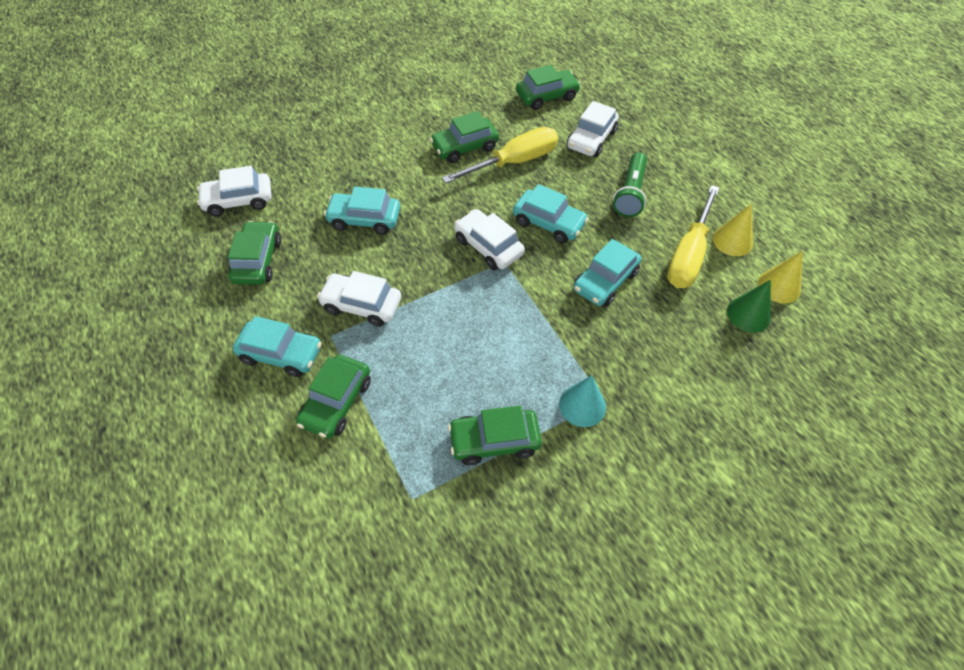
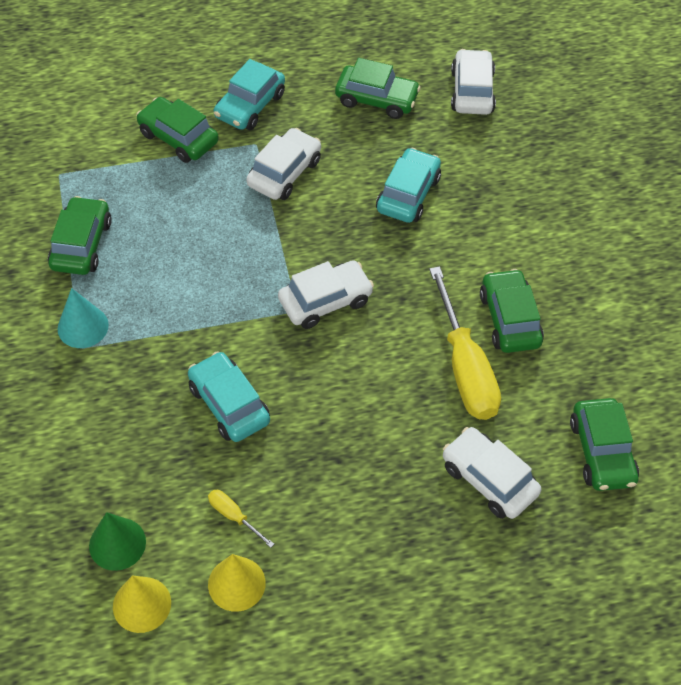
camera: 105 degrees right, 0 degrees up
(549, 223) = (342, 374): turquoise car -> none
(630, 193) = (364, 489): green flashlight -> none
(688, 254) = (234, 516): yellow screwdriver -> yellow screwdriver, size x0.43

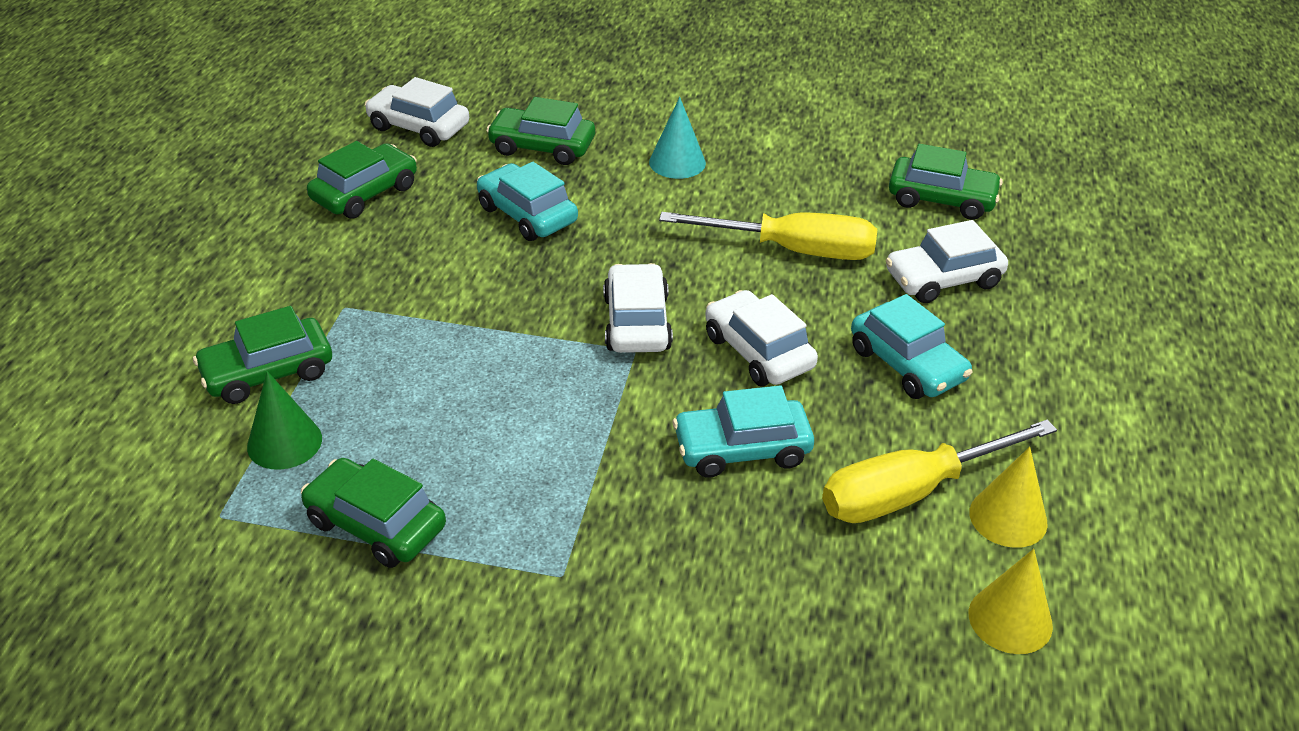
camera: 65 degrees left, 15 degrees down
(83, 326) = (526, 562): turquoise cone -> turquoise cone (677, 162)
(117, 543) = (908, 620): green cone -> green cone (284, 442)
(234, 516) = (910, 492): yellow screwdriver -> yellow screwdriver, size x2.30
(250, 105) = (275, 293): turquoise car -> turquoise car (907, 364)
(284, 172) = (413, 297): white car -> white car (758, 352)
(509, 319) = (748, 202): green car -> green car (542, 147)

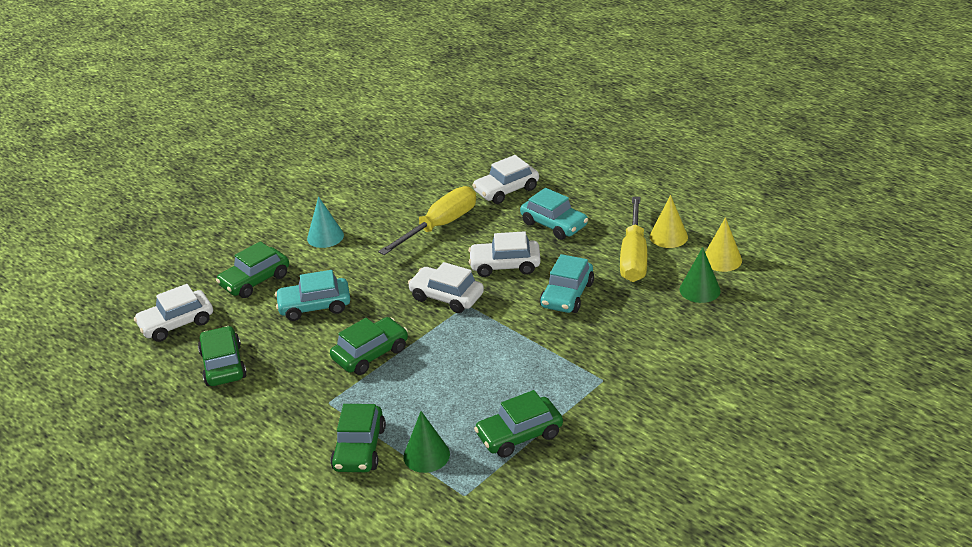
camera: 55 degrees left, 5 degrees down
(893, 618) = (700, 290): none -> green cone
(907, 364) = (554, 224): turquoise car -> turquoise car turned 45 degrees clockwise
(941, 199) = (447, 166): green car -> green car (370, 354)
(943, 279) = (506, 190): white car -> white car turned 45 degrees clockwise

